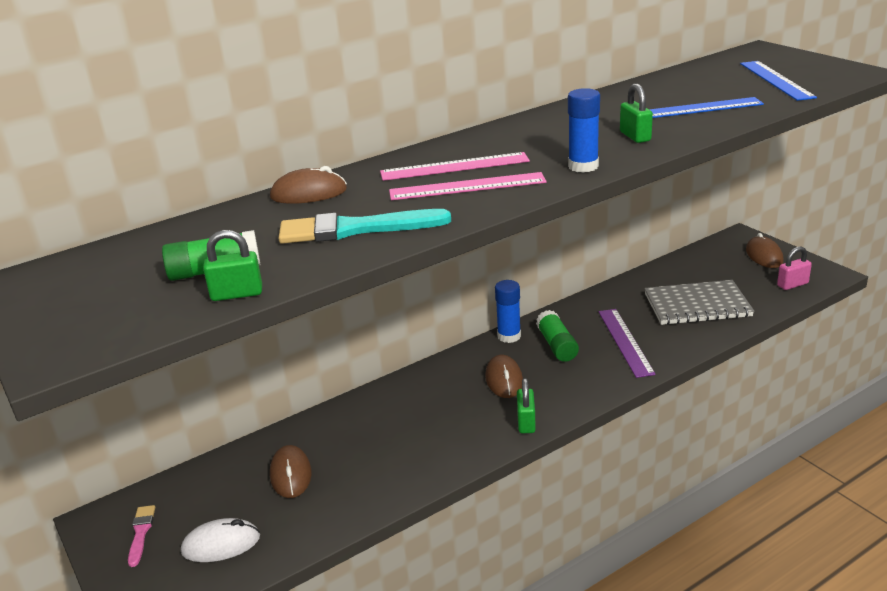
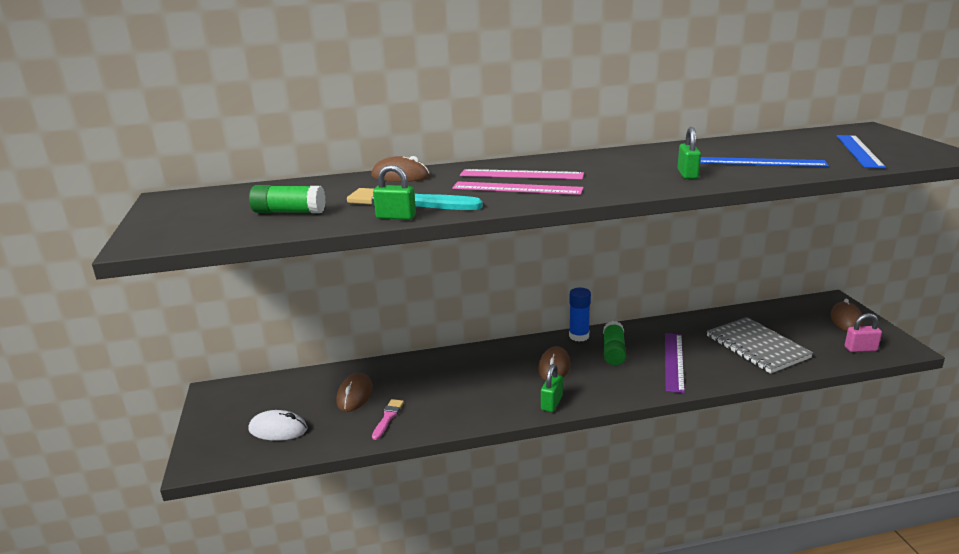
camera: 20 degrees right, 5 degrees down
(141, 533) = (234, 407): pink brush -> pink brush (388, 417)
(237, 294) = (287, 228): green padlock -> green padlock (396, 217)
(583, 166) = (622, 188): blue glue stick -> none
(697, 305) = (757, 347): grey notebook -> grey notebook turned 45 degrees clockwise

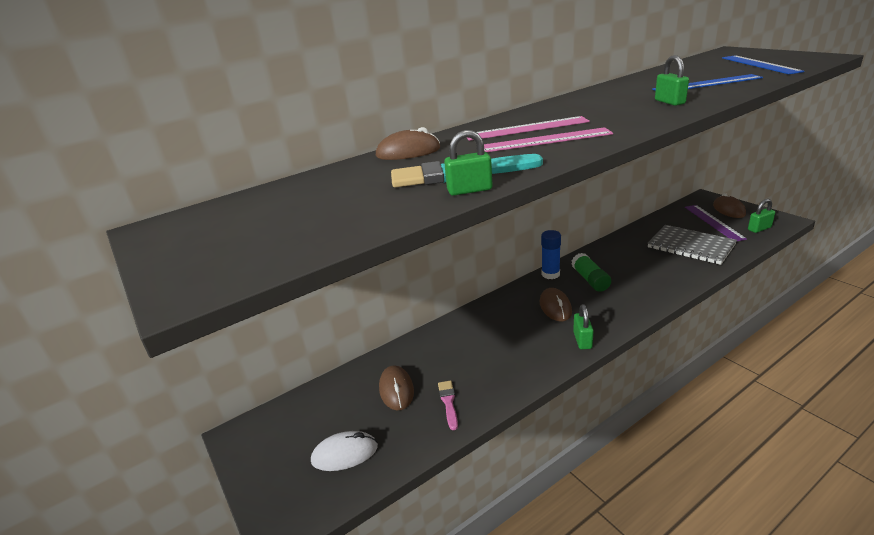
camera: 20 degrees left, 5 degrees up
(289, 212) = (338, 211): green glue stick -> none
(674, 361) = (643, 275): purple ruler -> purple ruler (713, 222)
(860, 349) = (759, 229): pink padlock -> green padlock

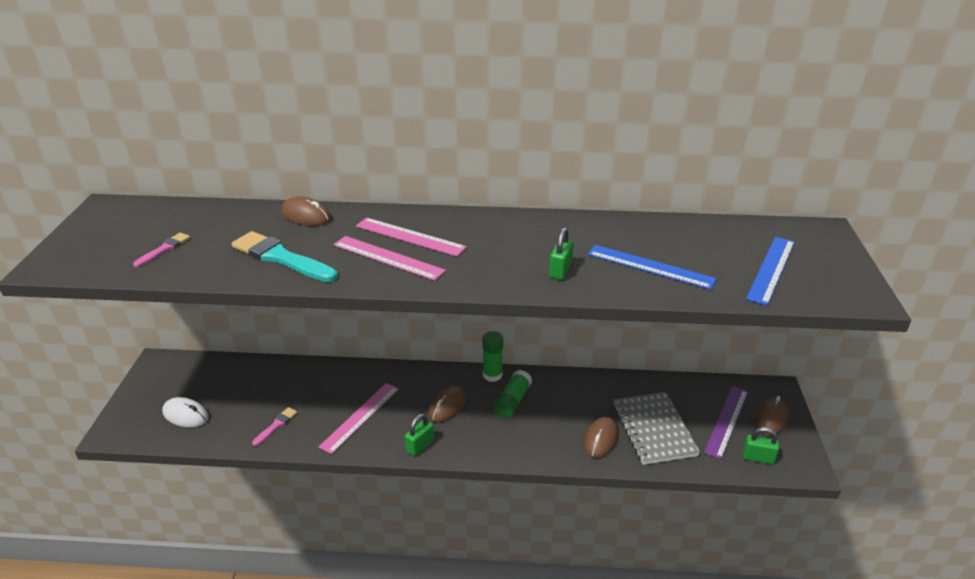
camera: 35 degrees right, 5 degrees up
(319, 218) = (164, 249): none -> pink brush
(396, 390) = (263, 394): brown mouse -> brown mouse (601, 439)
(469, 190) = (255, 277): green padlock -> none
(506, 352) = (360, 417): none -> pink ruler
(550, 274) = (492, 375): blue glue stick -> green glue stick

